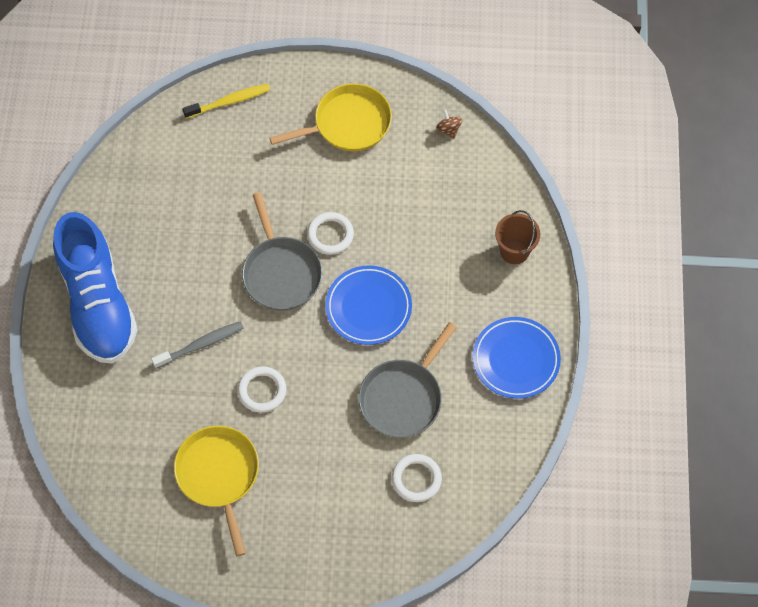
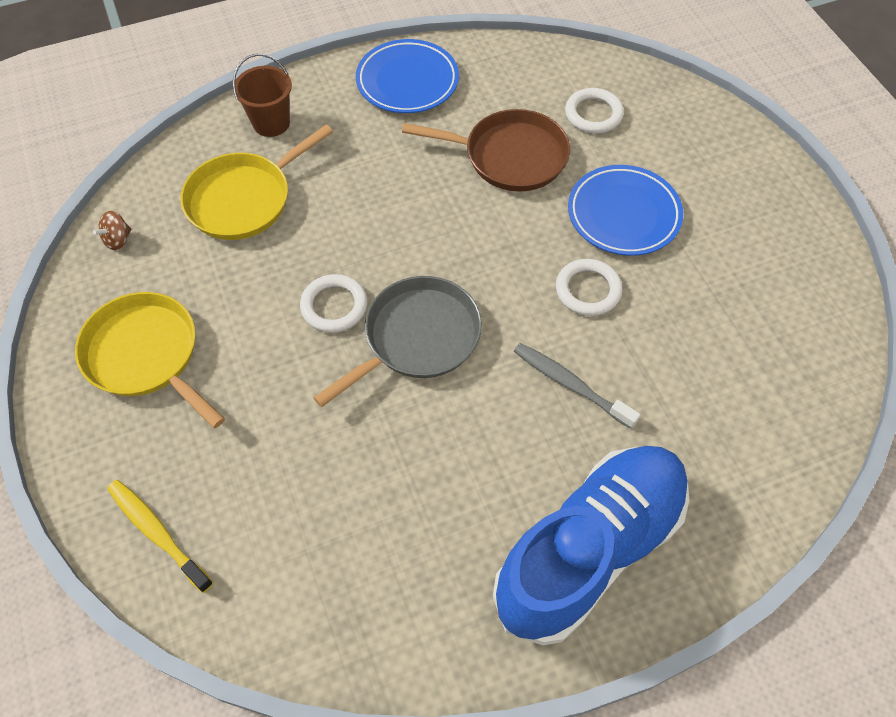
camera: 115 degrees left, 5 degrees down
(218, 475) = (718, 288): yellow pan -> yellow pan (243, 199)
(368, 307) = (416, 228): blue plate -> blue plate (623, 214)
(403, 398) = (510, 156): grey pan -> brown pan

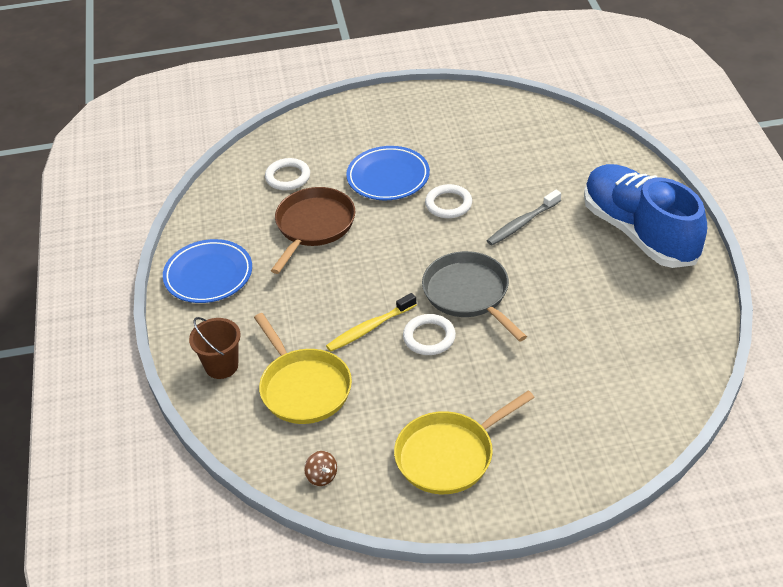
camera: 75 degrees left, 15 degrees down
(157, 533) = (606, 447): yellow toothbrush -> yellow toothbrush (369, 328)

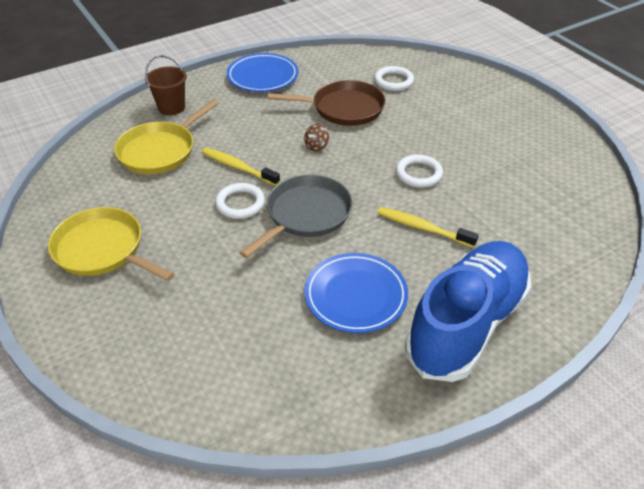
camera: 65 degrees right, 0 degrees up
(322, 476) = (69, 184): brown spinning top -> brown spinning top (316, 146)
(388, 177) = (430, 131): blue plate -> blue plate (355, 296)
(522, 223) = (422, 228): grey toothbrush -> yellow toothbrush

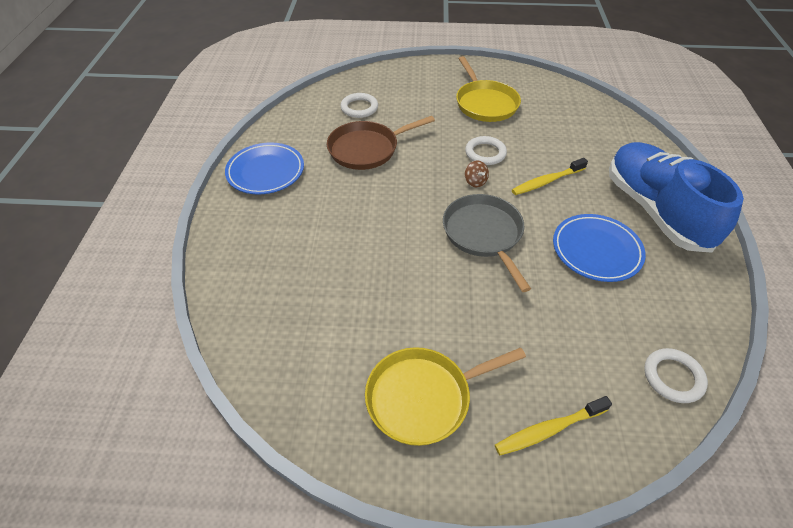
camera: 55 degrees left, 5 degrees up
(160, 151) = (306, 291): yellow pan -> yellow pan (485, 103)
(171, 107) = (243, 253): brown bucket -> none
(238, 167) = (385, 247): yellow toothbrush -> yellow toothbrush (548, 429)
(240, 204) = (437, 267): white ring -> white ring (673, 377)
(316, 146) = (401, 187): brown spinning top -> brown spinning top (475, 182)
(344, 108) = (366, 149): brown pan -> brown pan turned 150 degrees counterclockwise

